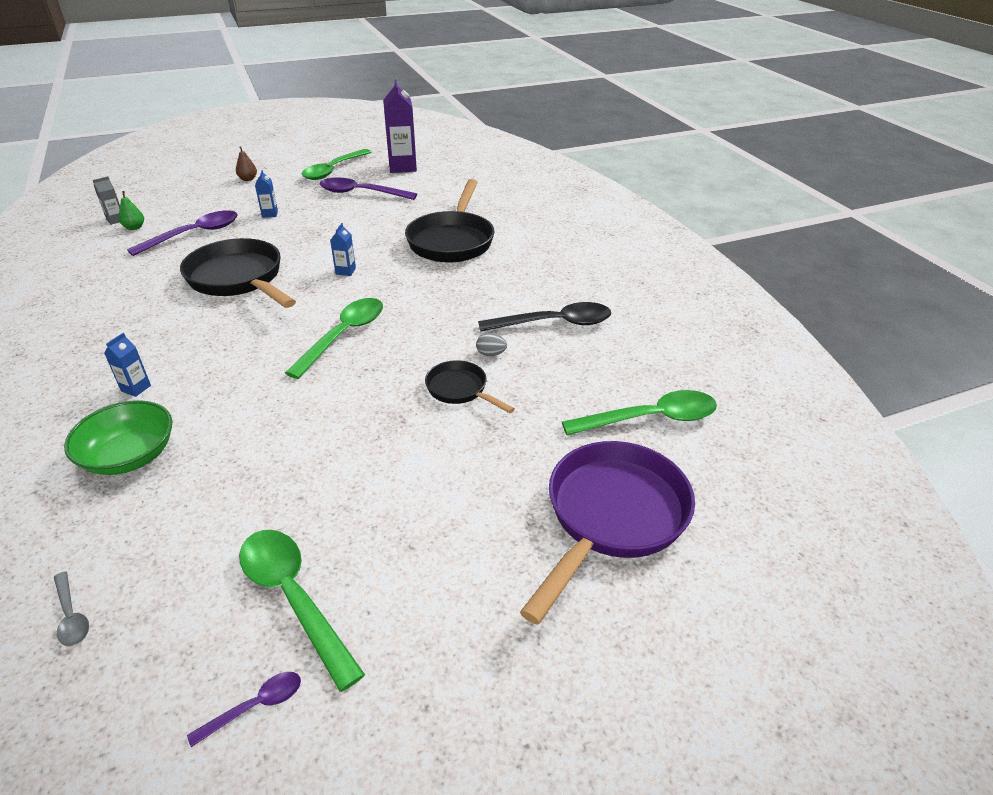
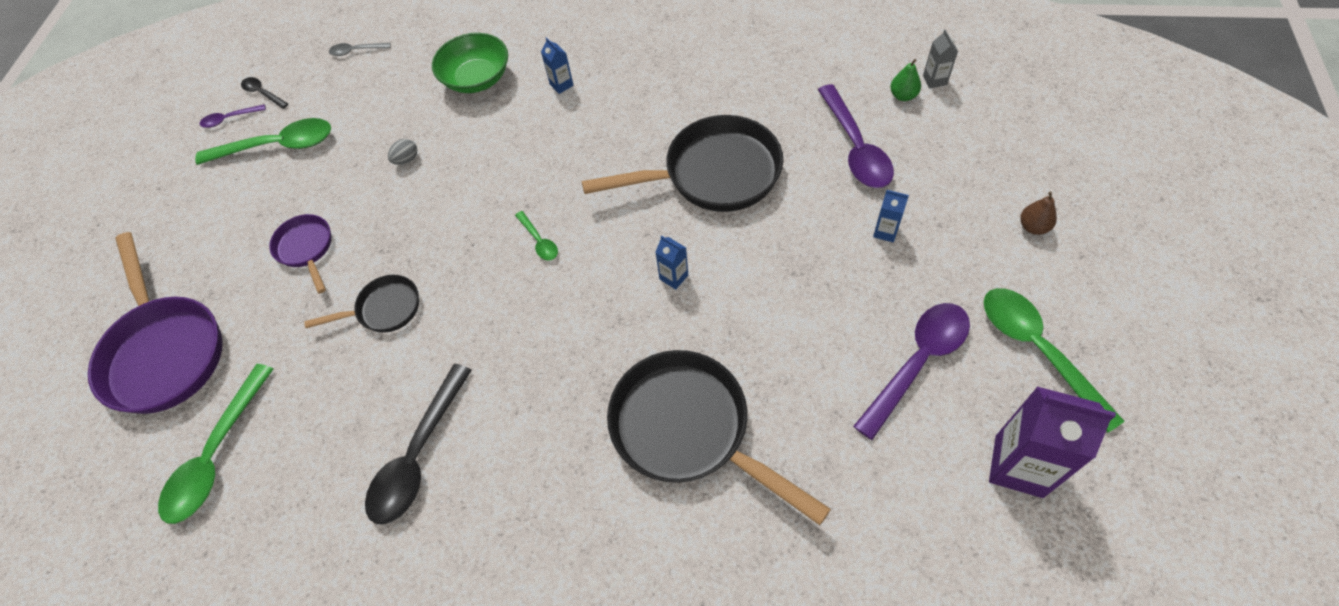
camera: 125 degrees right, 20 degrees up
(186, 694) = (263, 93): none -> black spoon
(255, 706) = (229, 119): purple spoon -> purple spoon turned 75 degrees clockwise
(344, 335) = (539, 241): green spoon -> green spoon, size x0.48
(431, 475) = (306, 249): none -> purple pan
(491, 354) = (415, 360): grey egg -> grey egg (406, 159)

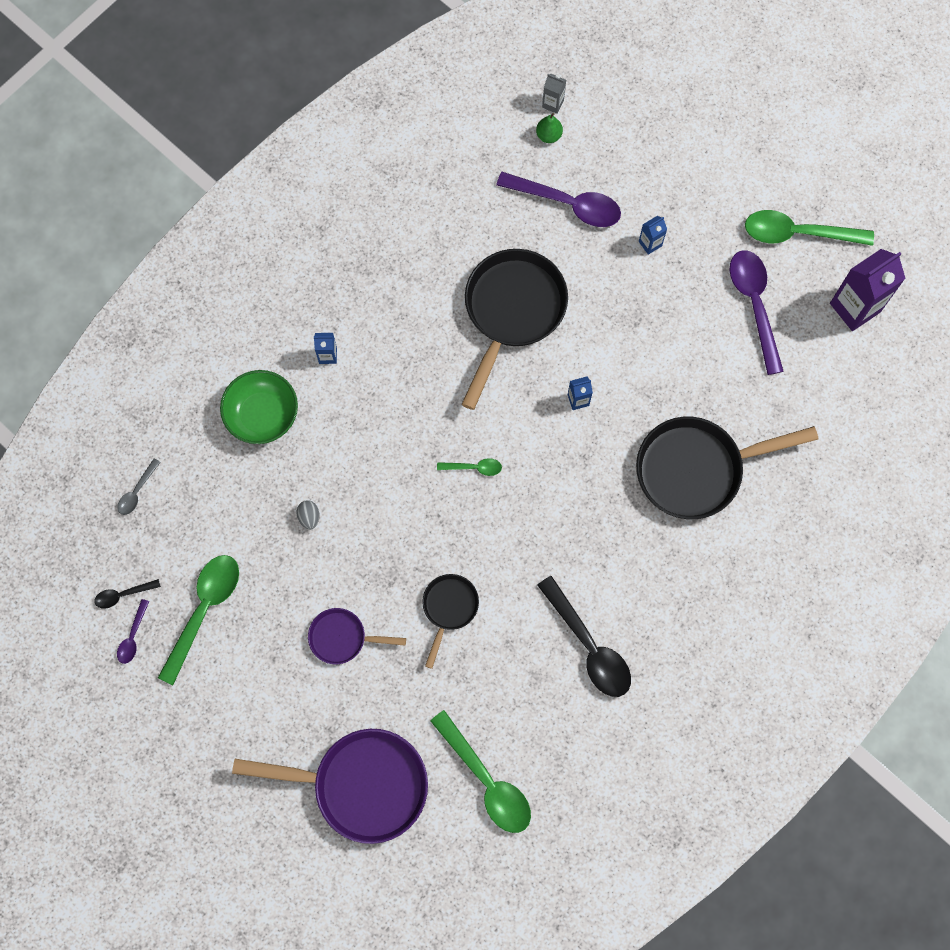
camera: 60 degrees left, 15 degrees up
(1033, 227) = (717, 156): brown pear -> none

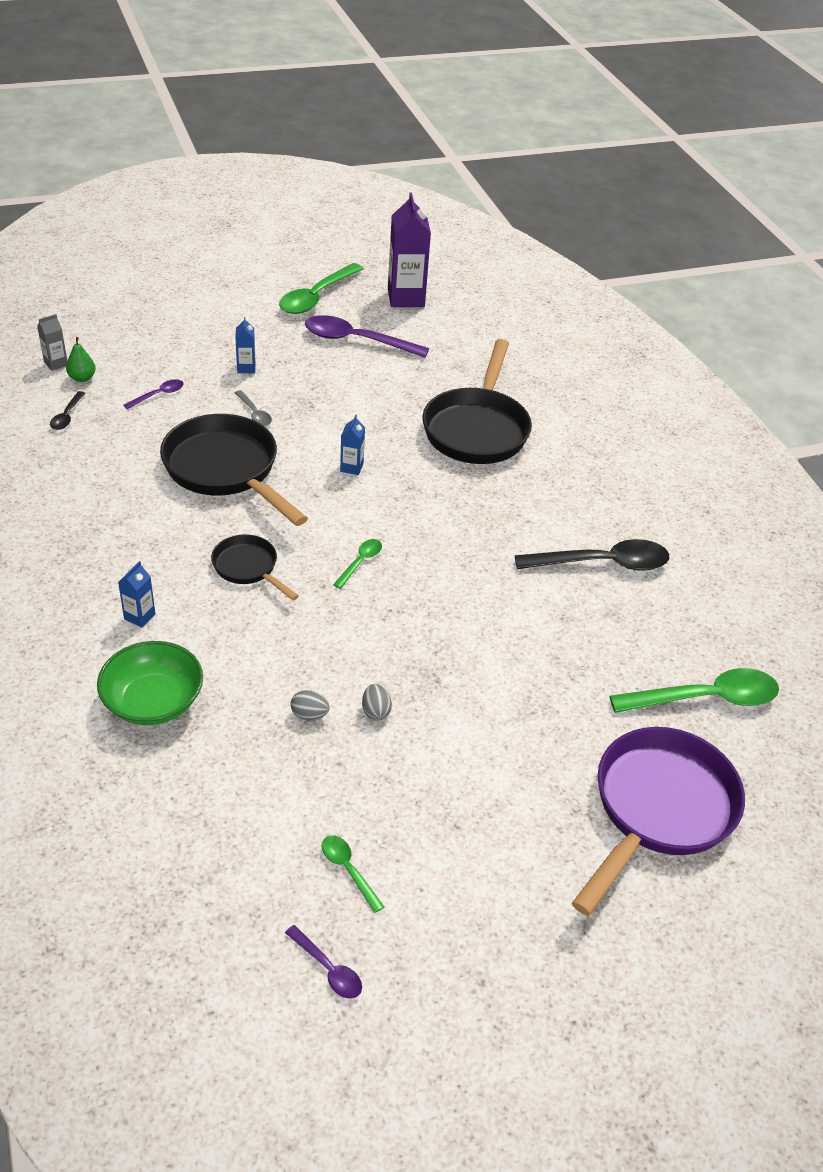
camera: 65 degrees left, 30 degrees down
(123, 595) = (263, 953): black spoon -> black spoon (67, 416)
(137, 491) = (139, 871): grey spoon -> grey spoon (254, 413)
(204, 610) = (348, 870): green spoon -> green spoon, size x0.48
(337, 558) = (375, 711): none -> grey egg
(342, 638) = (472, 748): purple pan -> none
(449, 608) = (497, 646): black pan -> black pan (248, 568)
(567, 204) = (158, 395): purple spoon -> purple spoon, size x0.48

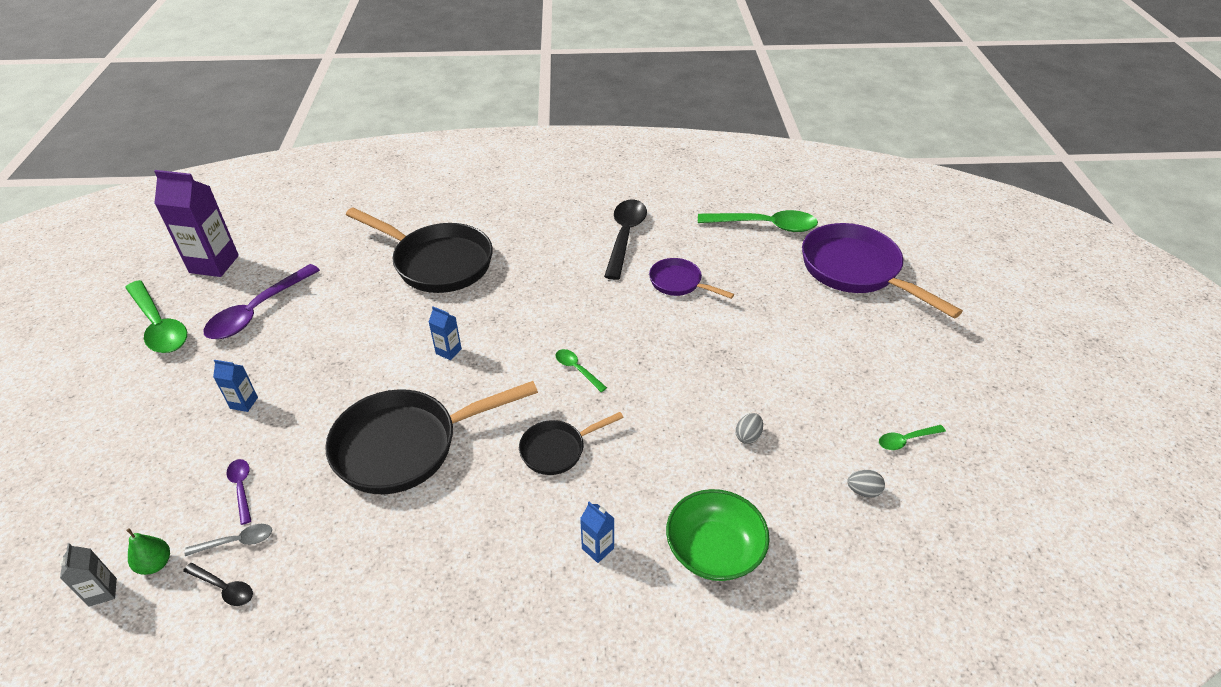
camera: 70 degrees left, 0 degrees up
(254, 413) = (326, 408): grey spoon -> grey spoon (237, 542)
(328, 969) = (994, 468): purple spoon -> none
(375, 711) = (751, 393): grey egg -> grey egg (863, 491)
(539, 625) = (679, 283): none -> purple pan
(705, 698) = (765, 226): green spoon -> green spoon turned 90 degrees clockwise

